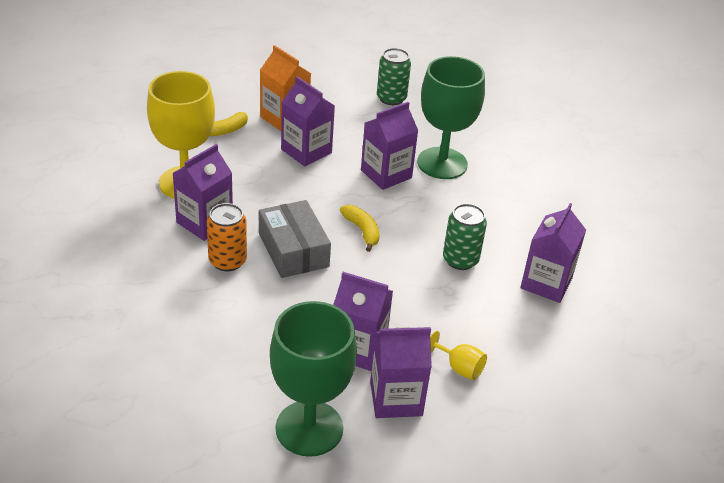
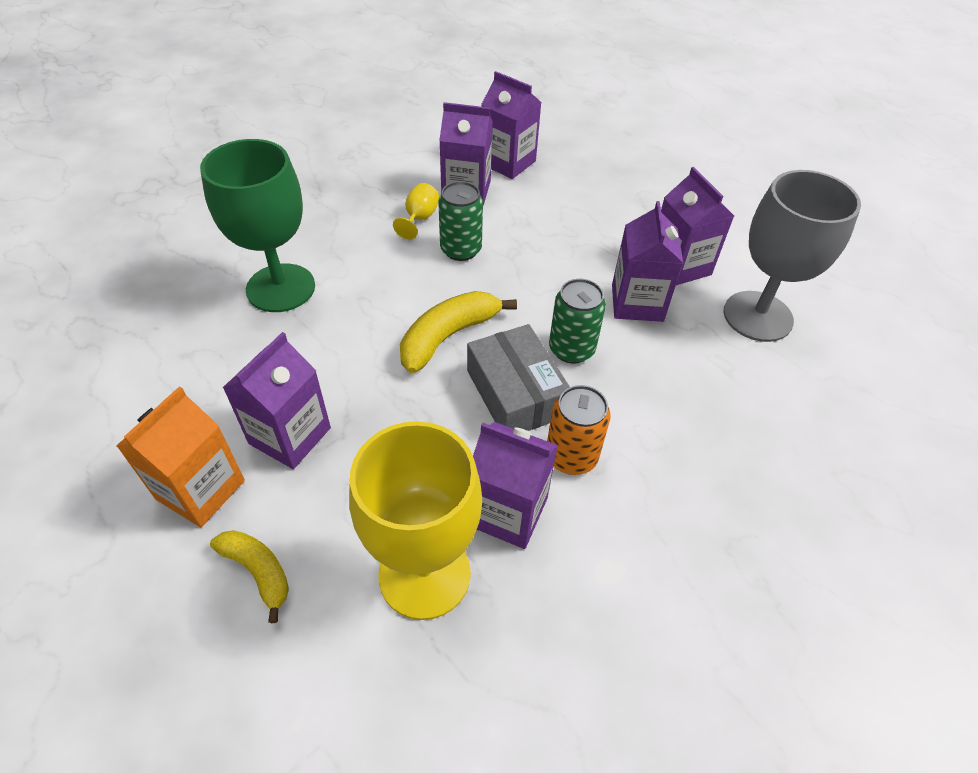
camera: 105 degrees left, 10 degrees up
(293, 250) = (515, 393): grey box -> grey box turned 75 degrees counterclockwise
(309, 428) = (757, 316): green goblet -> grey goblet
(362, 231) = (448, 336): yellow banana -> yellow banana, size x1.57
(386, 174) = (321, 336): purple carton -> purple carton (508, 162)
(391, 98) = (120, 365): green can -> green can (571, 349)
(459, 367) = (613, 232): yellow goblet -> yellow goblet (419, 218)

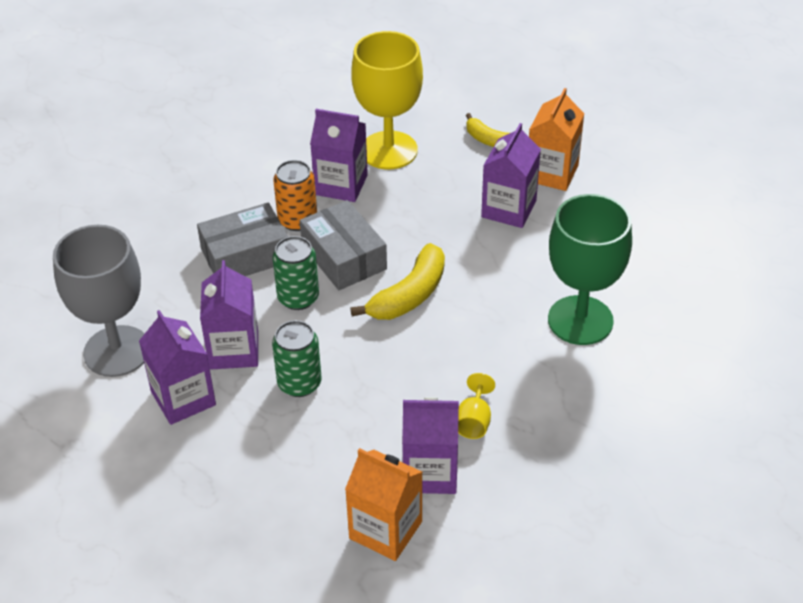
camera: 175 degrees right, 5 degrees down
(461, 250) = (418, 386): green can -> green can (299, 383)
(508, 162) = (385, 530): purple carton -> orange carton
(636, 412) = (245, 255): none -> grey box

